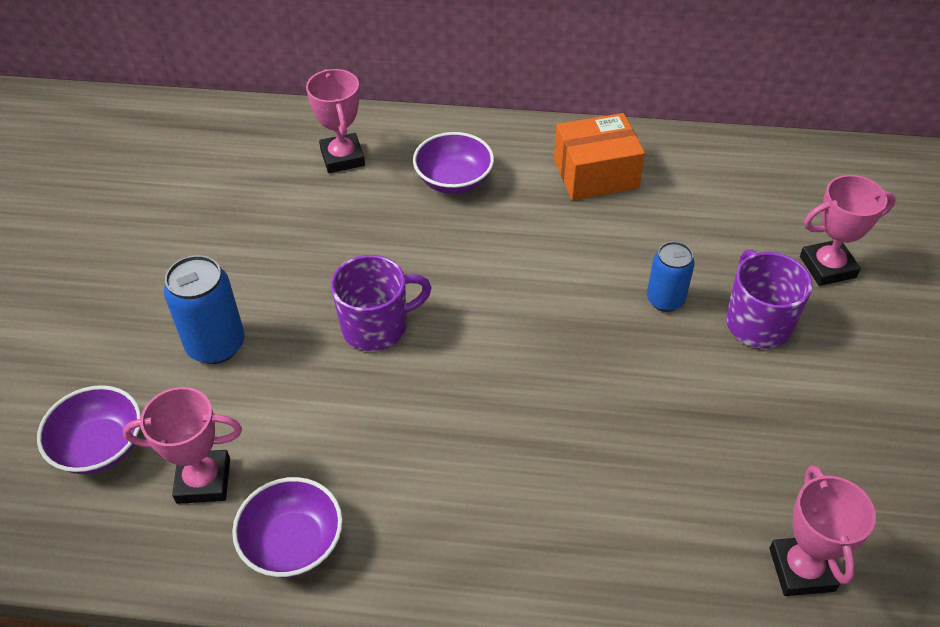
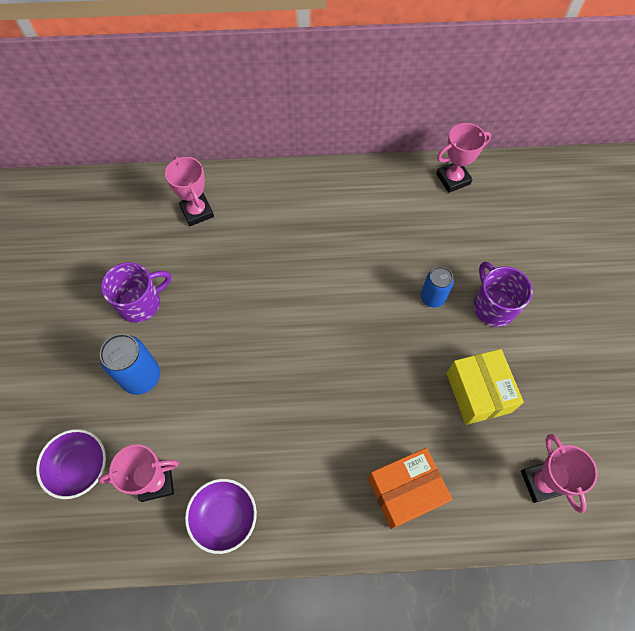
camera: 10 degrees left, 15 degrees up
(376, 326) = (247, 346): purple mug -> purple mug (141, 303)
(454, 180) = (277, 221): purple bowl -> none
(595, 174) = (372, 203): orange box -> orange box (405, 491)
(717, 431) = (478, 392): none -> yellow box
(827, 267) = (532, 257): pink trophy -> pink trophy (453, 179)

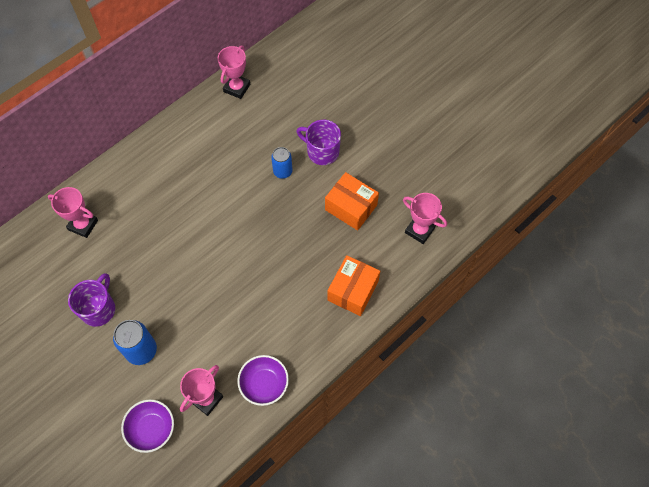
camera: 40 degrees left, 0 degrees up
(478, 392) = (351, 207): yellow box -> orange box

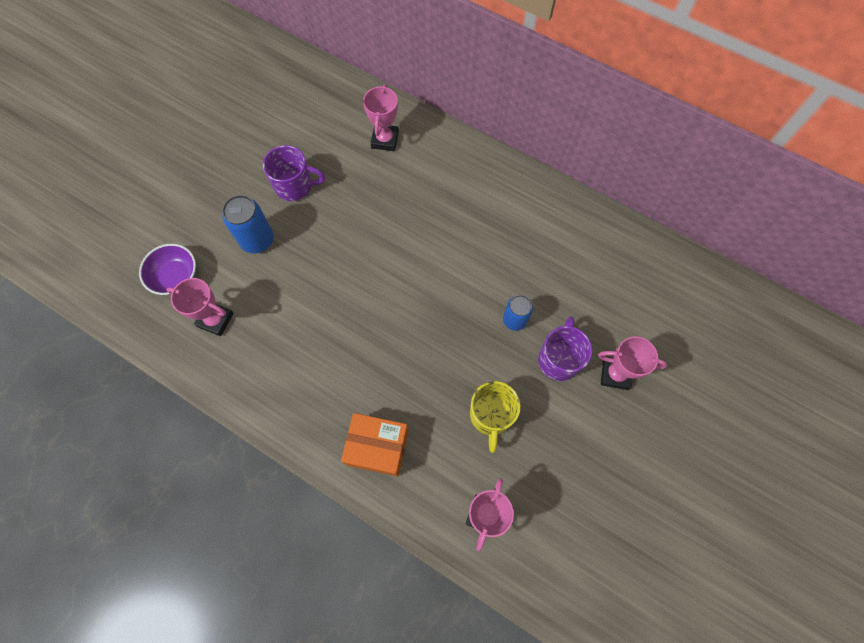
camera: 75 degrees right, 5 degrees up
(237, 88) = (612, 235): pink trophy -> pink trophy (615, 374)
(264, 384) = (241, 375): purple bowl -> none
(351, 207) = (491, 416): orange box -> yellow mug

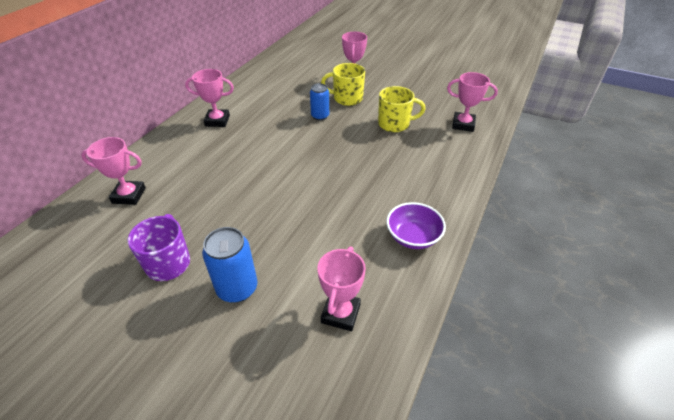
camera: 95 degrees left, 25 degrees down
(175, 277) = (285, 372): purple bowl -> purple bowl (413, 237)
(377, 447) = (437, 176): orange box -> none
(509, 202) = (217, 121): none -> pink trophy
(558, 359) = (347, 98): purple mug -> yellow mug

